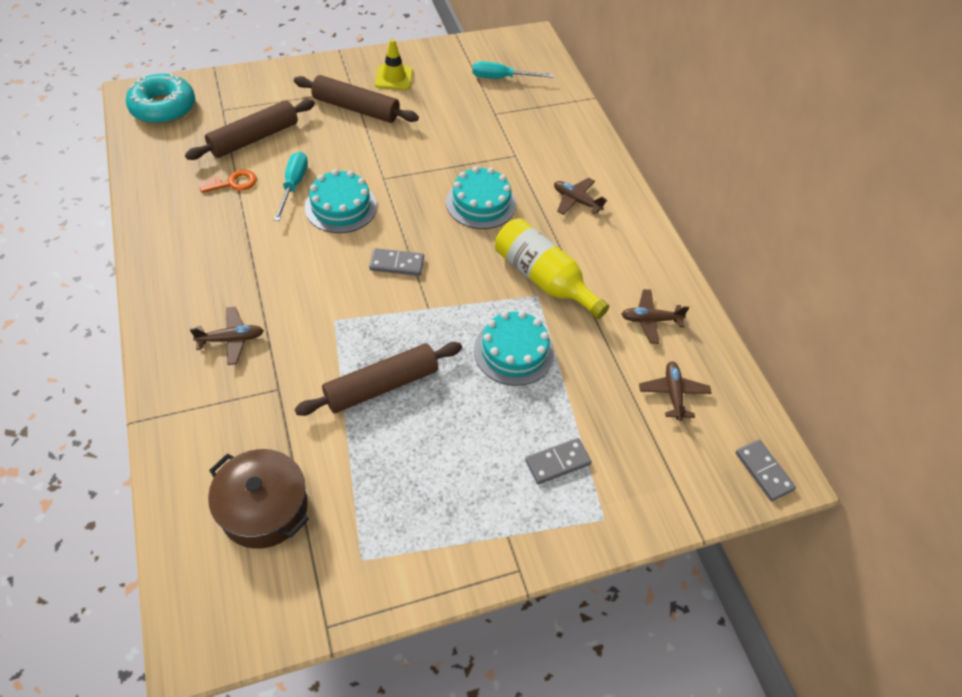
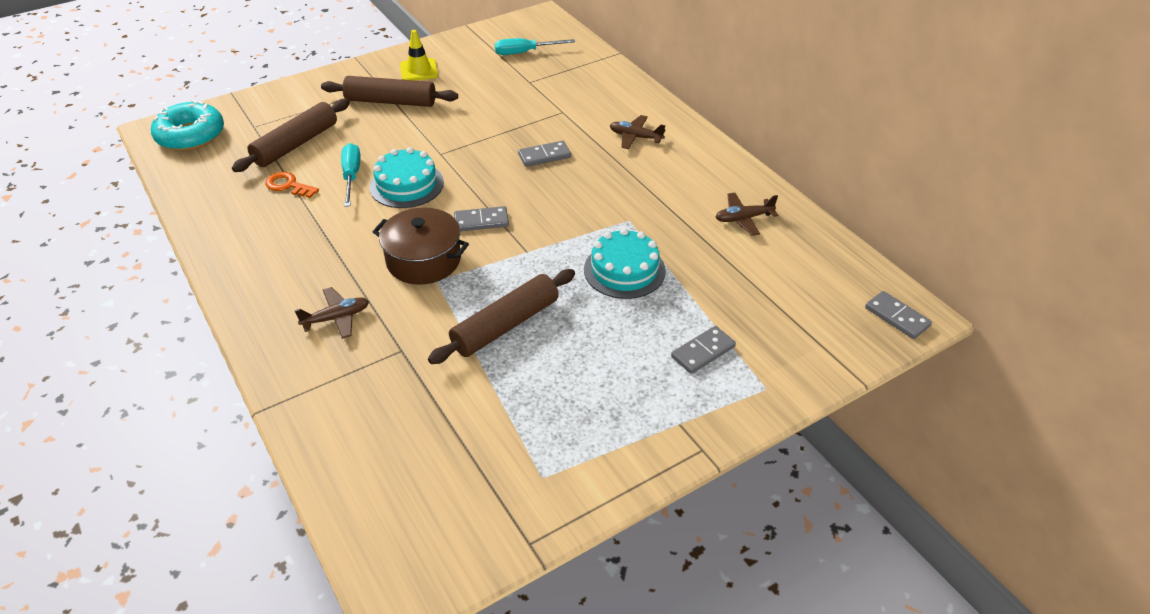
camera: 10 degrees left, 10 degrees down
(233, 183) = (288, 185): orange key -> orange key turned 120 degrees counterclockwise
(264, 508) = (426, 456): brown pot -> brown pot (423, 260)
(481, 203) = (544, 156): turquoise cake -> grey domino
(543, 279) = (629, 205): yellow bottle -> none
(673, 393) = (789, 273): brown plane -> none

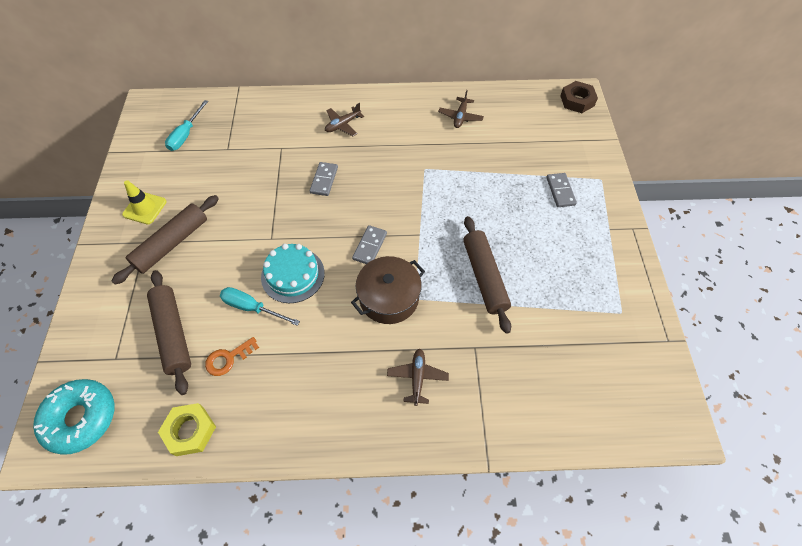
camera: 60 degrees left, 15 degrees up
(205, 195) = (190, 431): none -> yellow nut
(624, 270) = (470, 193): turquoise cake -> none
(897, 317) = (577, 101): grey domino -> brown nut

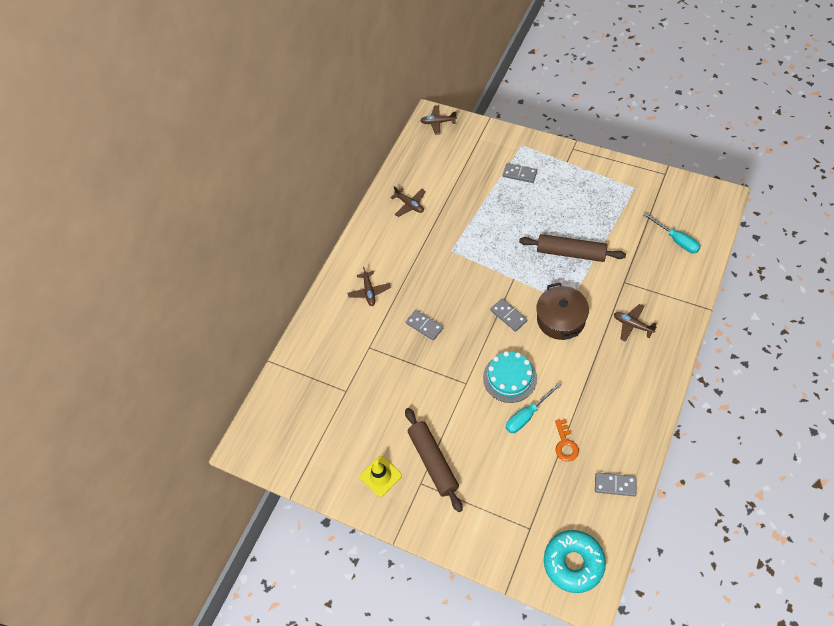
camera: 55 degrees left, 0 degrees up
(173, 333) = (525, 479): brown rolling pin -> none
(186, 135) = (307, 422): turquoise screwdriver -> turquoise screwdriver (676, 240)
(190, 431) = (615, 485): yellow nut -> grey domino
(577, 101) = (438, 122): brown nut -> brown plane

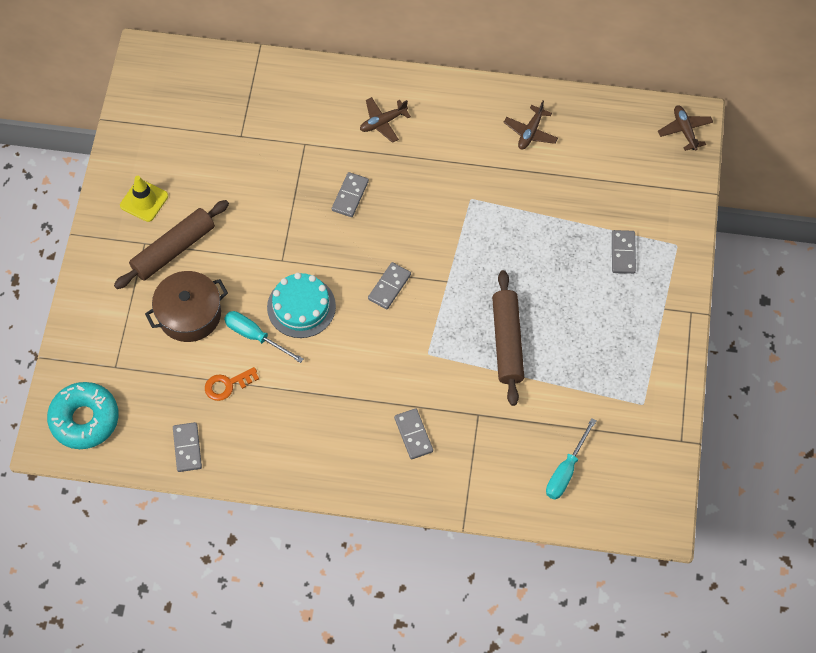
camera: 65 degrees right, 5 degrees up
(561, 319) = (400, 348): brown pot -> brown pot (189, 314)
(632, 325) = (413, 435): brown plane -> grey domino

